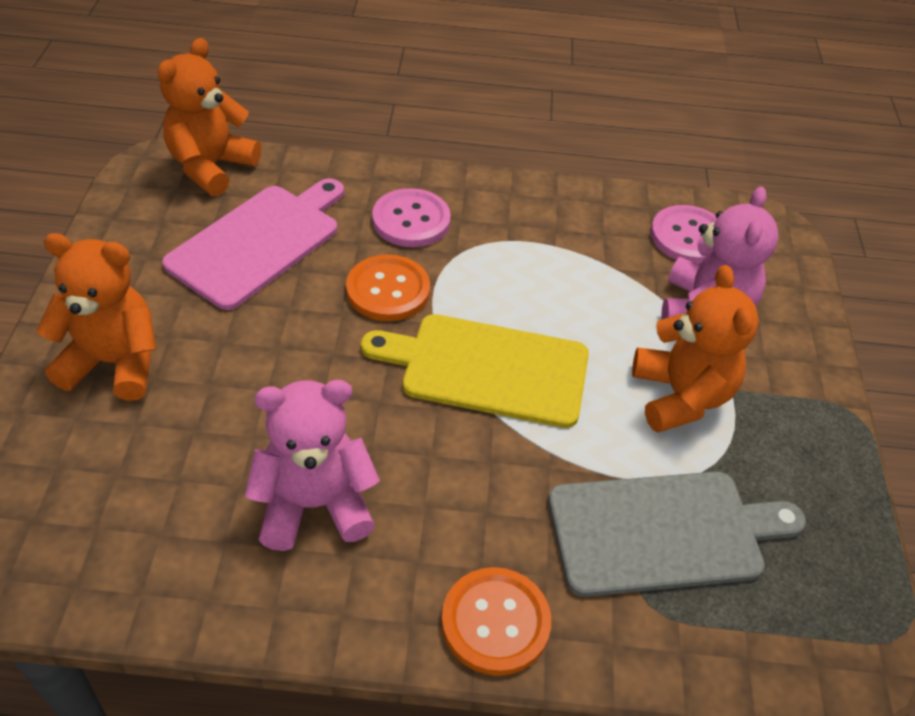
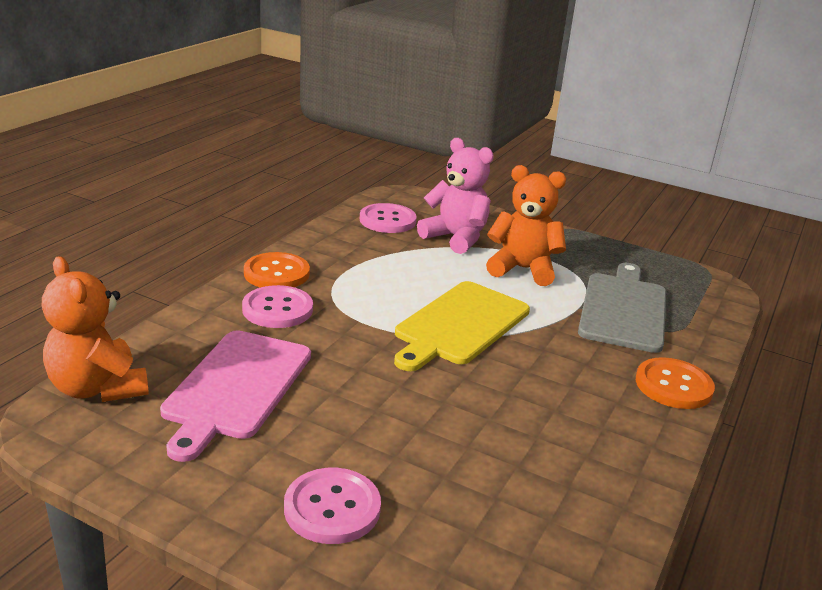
camera: 65 degrees left, 20 degrees down
(114, 363) = (332, 508): orange teddy bear -> pink button
(258, 242) = (236, 387): pink cutting board -> pink cutting board turned 135 degrees counterclockwise
(314, 504) = (551, 432): pink teddy bear -> none
(388, 290) = (349, 341): orange button -> orange button (276, 273)

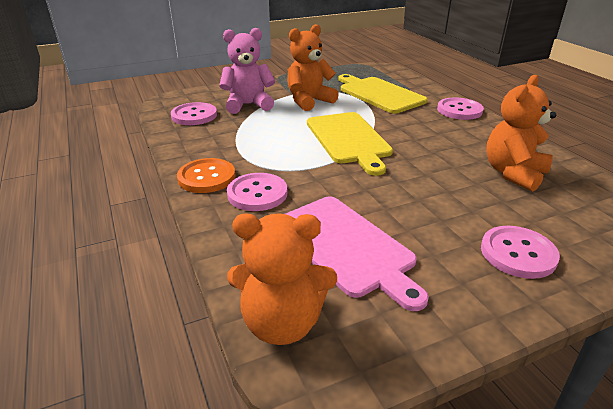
camera: 50 degrees left, 5 degrees up
(532, 472) = (513, 173): none -> orange teddy bear
(623, 309) = (379, 94): grey cutting board -> yellow cutting board
(673, 386) = (459, 110): orange button -> pink button

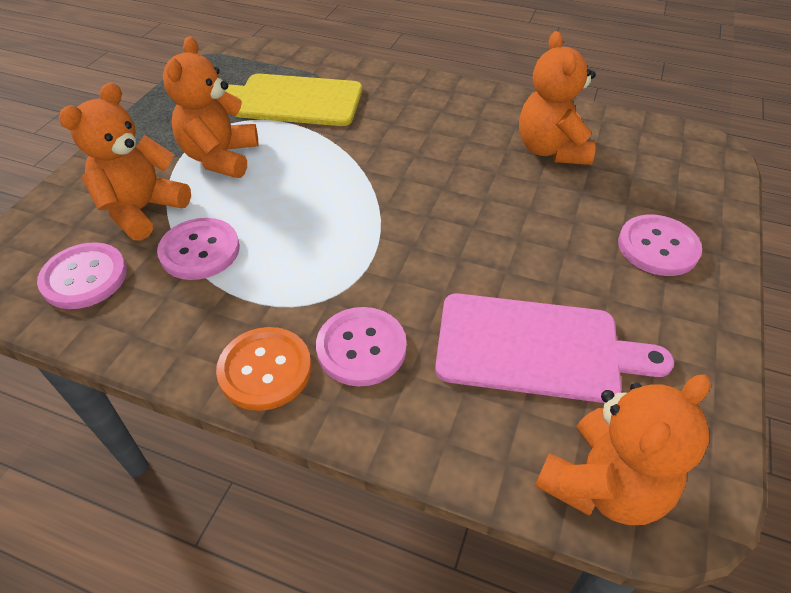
camera: 45 degrees left, 15 degrees up
(248, 105) = (142, 210): pink teddy bear -> orange teddy bear
(349, 139) = (352, 196): yellow cutting board -> none
(459, 110) = (408, 84): pink button -> pink button (200, 251)

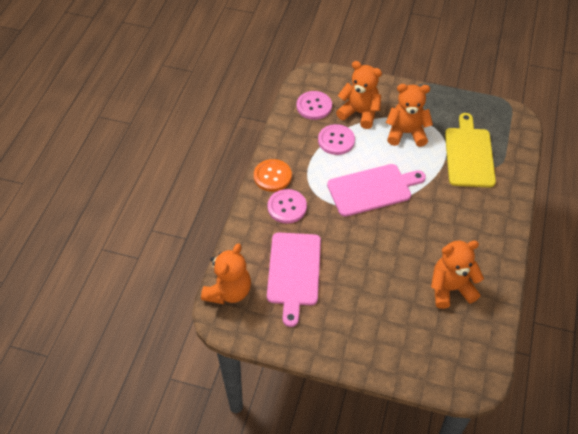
camera: 85 degrees right, 5 degrees up
(339, 212) = (372, 189): none -> pink cutting board
(603, 484) = (228, 291): orange teddy bear -> orange teddy bear turned 105 degrees counterclockwise
(657, 247) = (370, 334): pink button -> none

